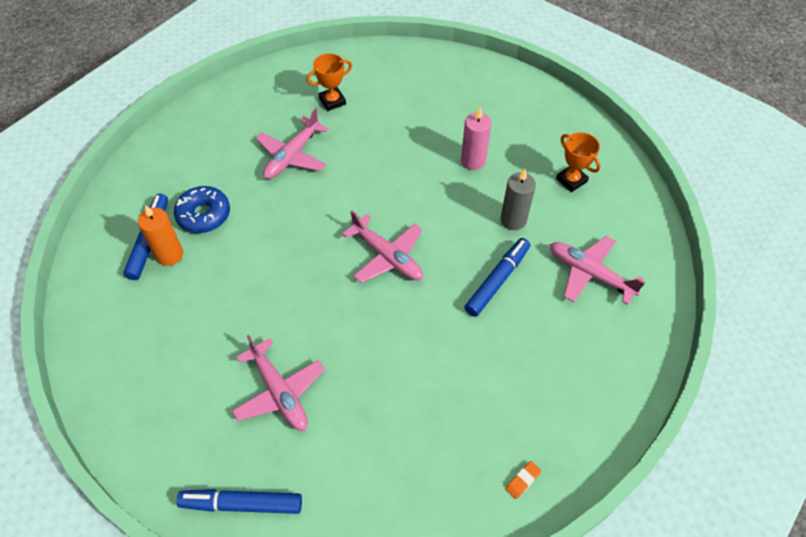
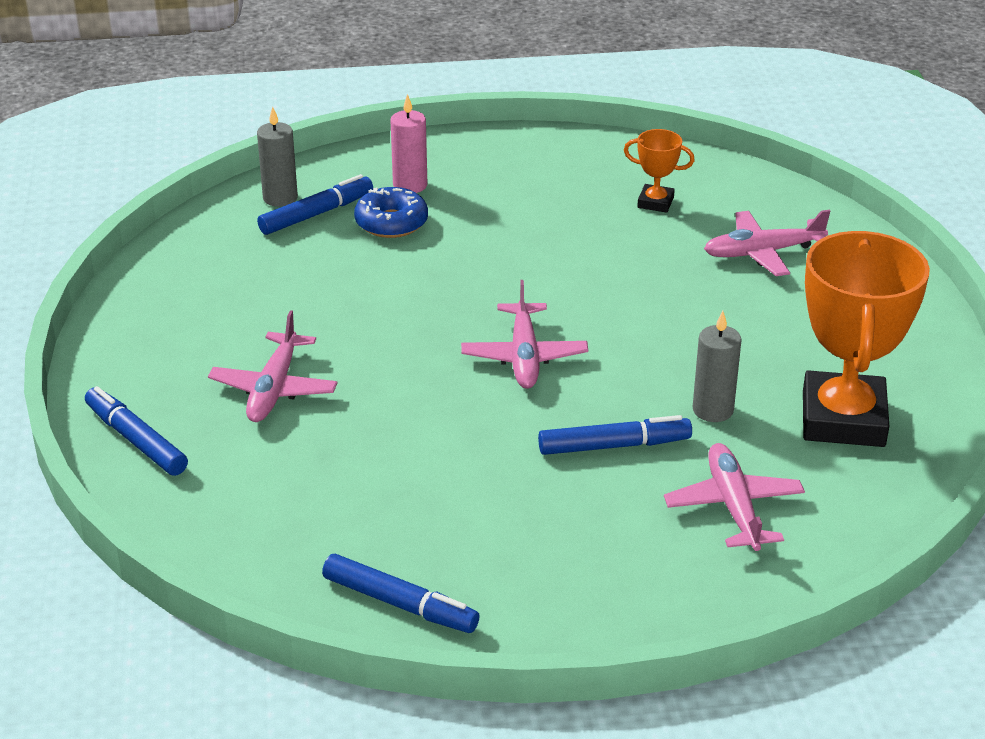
camera: 45 degrees right, 20 degrees down
(110, 244) = (280, 198): none -> grey candle
(169, 254) = (319, 234): orange candle -> none
(292, 155) = (545, 224): pink plane -> pink plane (763, 252)
(473, 161) = (744, 336): pink candle -> pink candle (410, 185)
(523, 480) = (400, 604): orange eraser -> blue marker
(571, 180) = (843, 419): orange trophy -> orange trophy, size x2.20

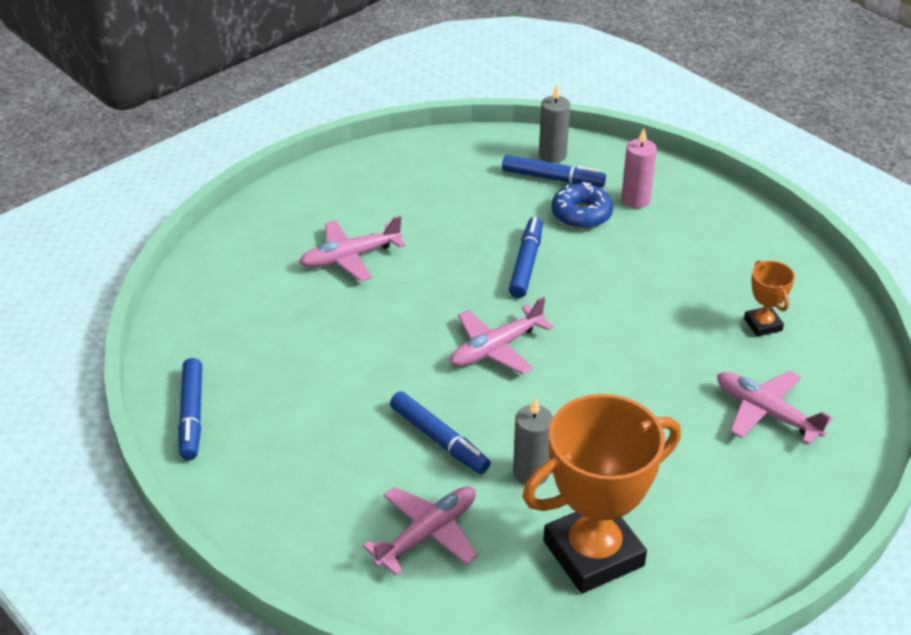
camera: 55 degrees right, 5 degrees up
(136, 440) = (250, 231): blue marker -> blue marker (526, 264)

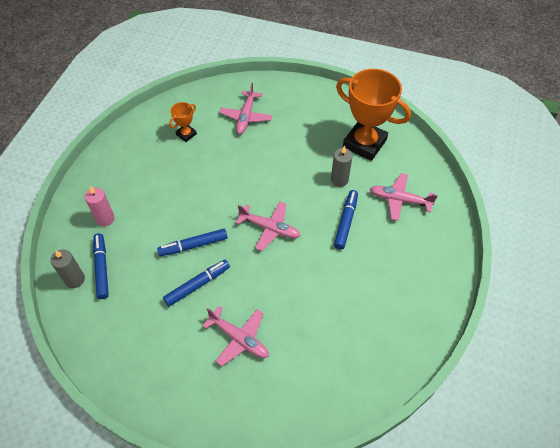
camera: 120 degrees left, 15 degrees up
(192, 415) = (412, 339): blue marker -> blue marker (197, 285)
(581, 214) = (132, 239): blue donut -> none

